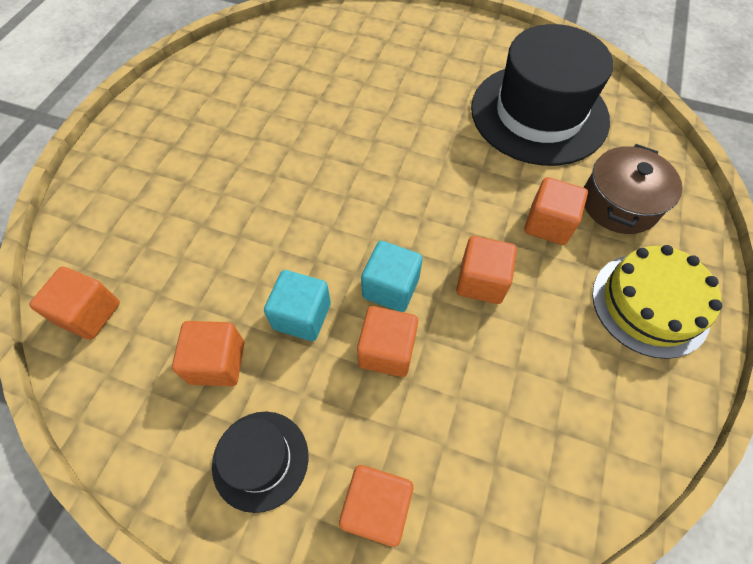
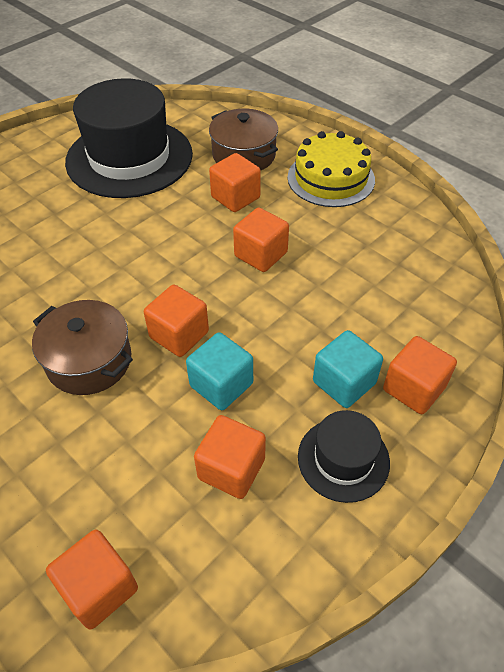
camera: 65 degrees left, 10 degrees down
(284, 205) = (89, 361): none -> brown pot
(387, 351) = (288, 335): orange cube -> orange cube (179, 335)
(391, 288) = (232, 312): turquoise cube -> turquoise cube (344, 382)

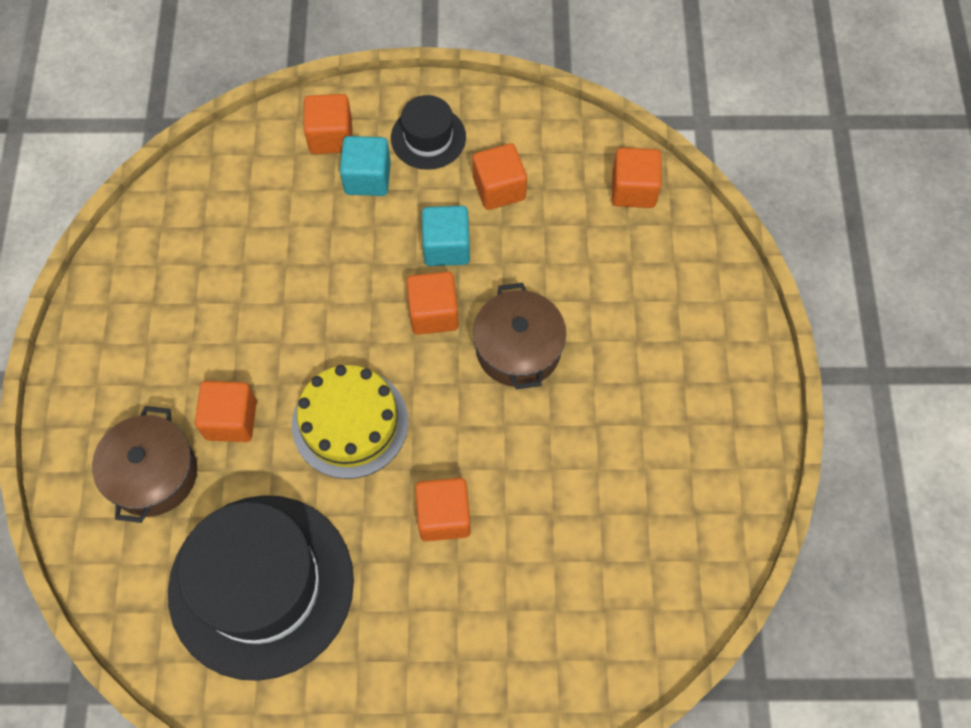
camera: 135 degrees left, 15 degrees up
(261, 254) = (290, 332): orange cube -> orange cube (444, 516)
(331, 178) = (122, 362): yellow cake -> yellow cake (350, 423)

